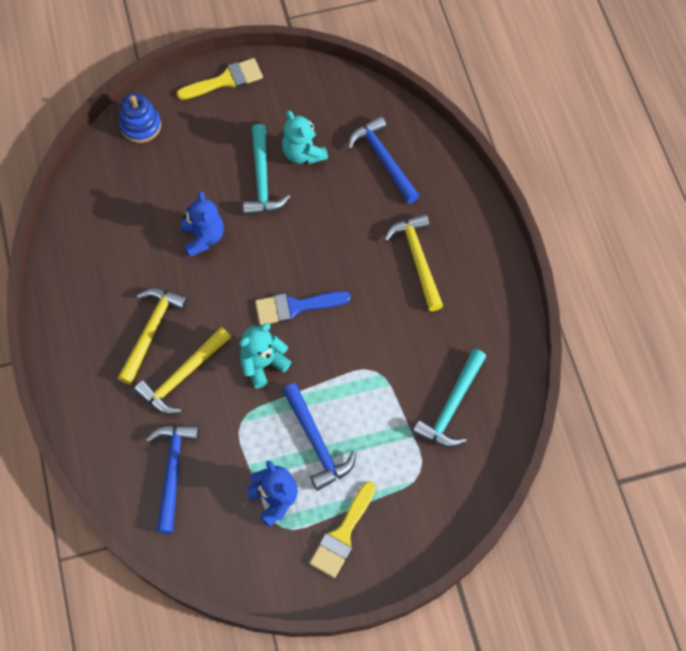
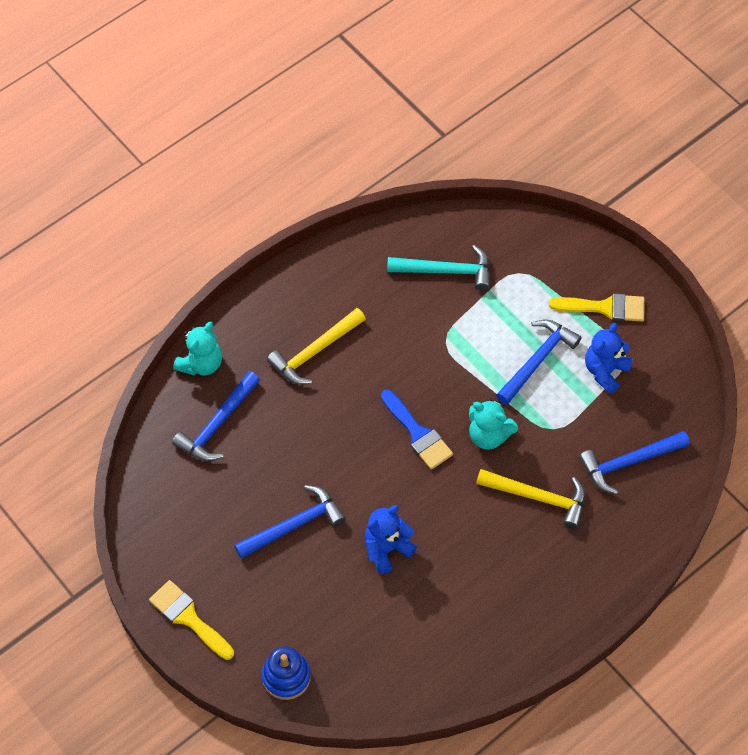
camera: 115 degrees left, 5 degrees down
(152, 330) = (508, 547): yellow hammer -> none
(262, 179) = (294, 525): turquoise hammer -> blue hammer
(303, 153) = (245, 500): turquoise teddy bear -> turquoise teddy bear (201, 363)

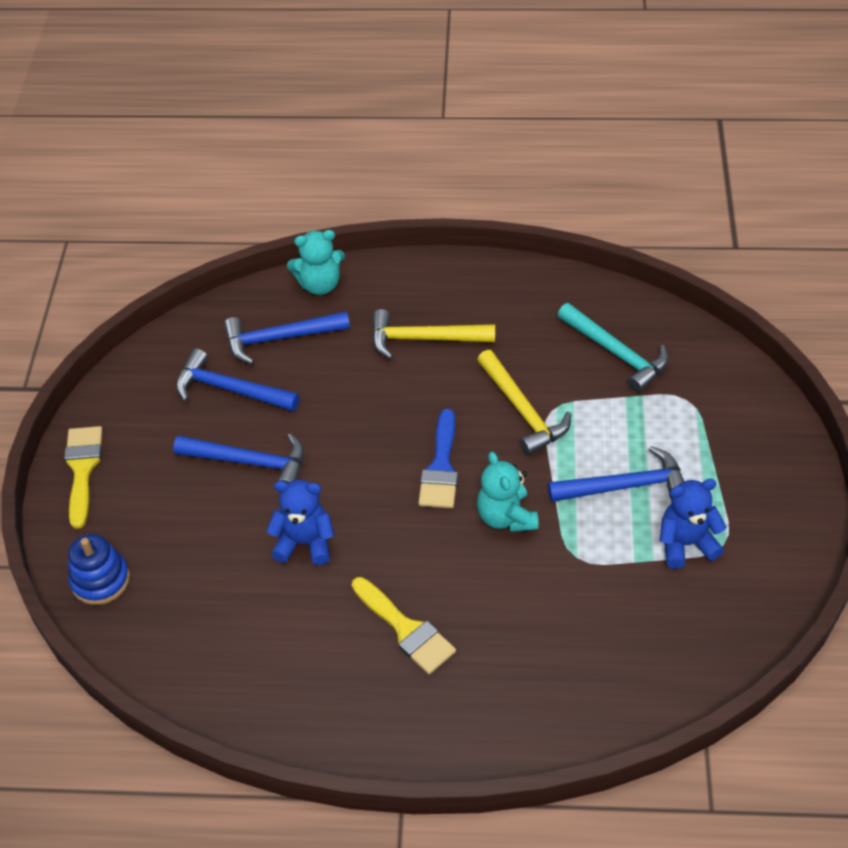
camera: 45 degrees right, 10 degrees down
(538, 498) = (494, 607): yellow hammer -> yellow hammer (522, 411)
(605, 308) = (745, 487): yellow brush -> yellow brush (406, 629)
(628, 462) = (622, 644): blue hammer -> blue hammer (230, 389)

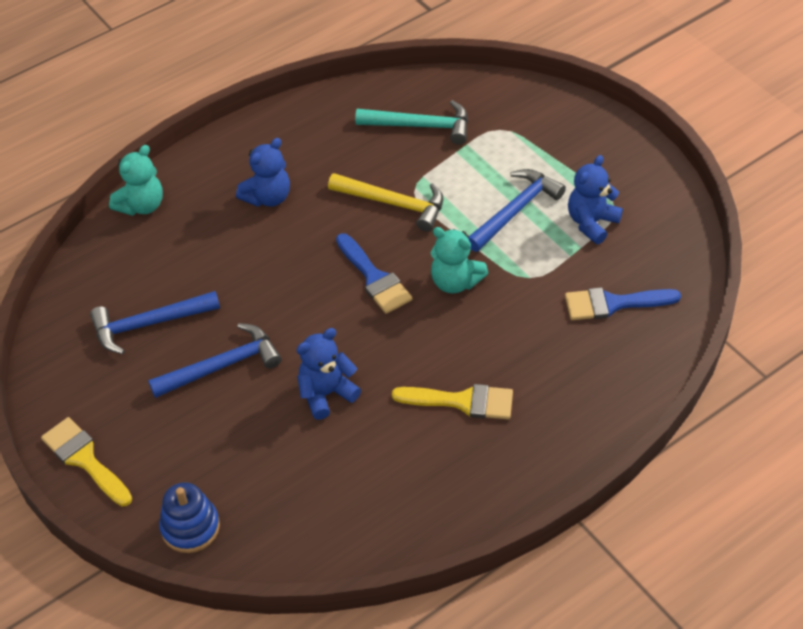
camera: 40 degrees left, 0 degrees up
(279, 338) = (150, 263): blue hammer -> none
(423, 339) = (268, 197): yellow hammer -> blue teddy bear
(629, 634) = (613, 304): none -> blue brush

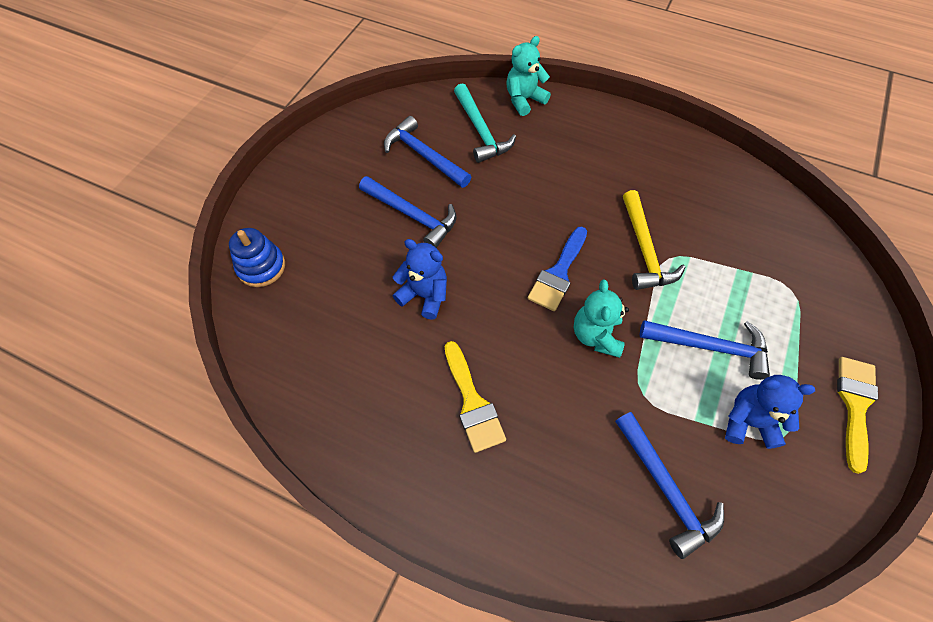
camera: 60 degrees right, 10 degrees up
(84, 459) = (292, 178): yellow brush -> yellow brush (854, 405)
(141, 205) = (524, 100): turquoise teddy bear -> turquoise teddy bear turned 135 degrees clockwise
(268, 197) = (586, 165): blue teddy bear -> none
(420, 126) = (741, 229): turquoise hammer -> turquoise hammer (480, 131)
(613, 304) = (665, 489): blue brush -> blue hammer

